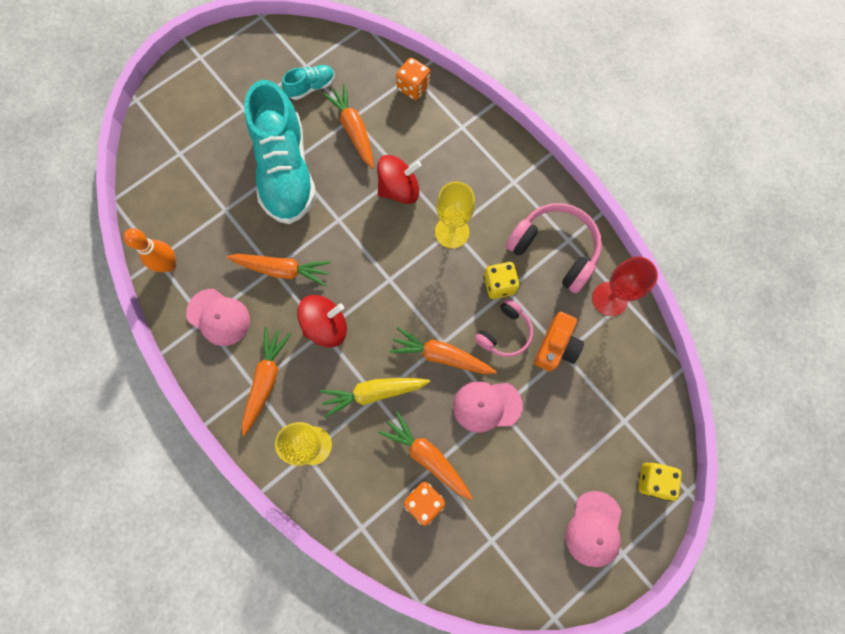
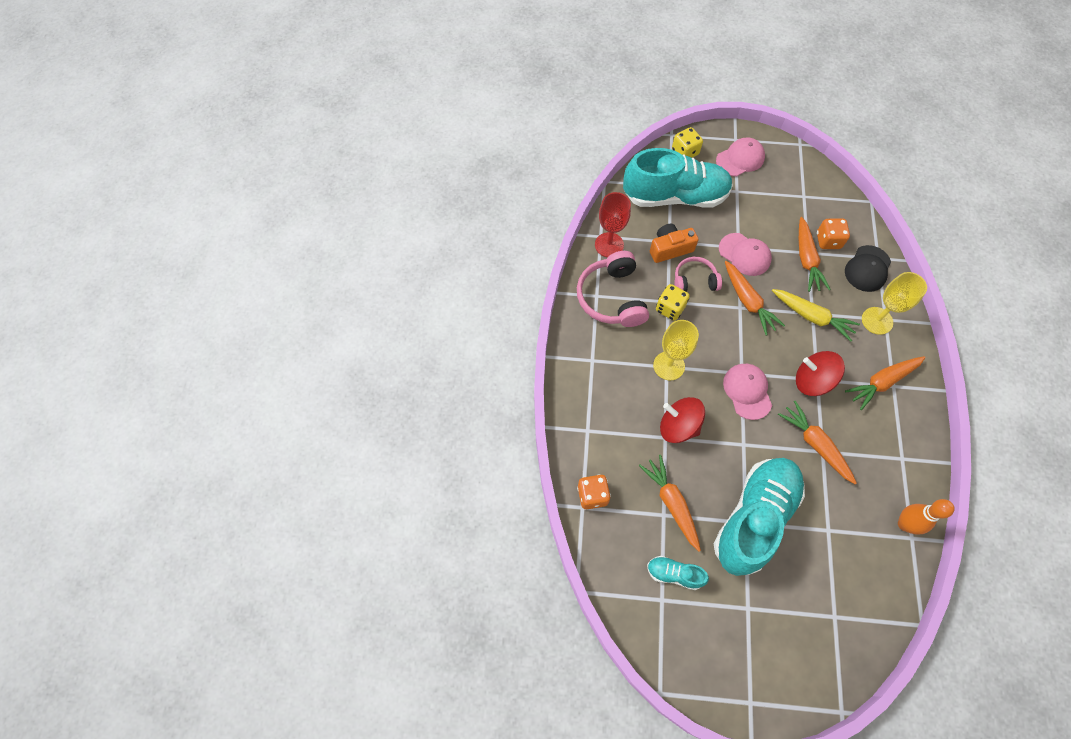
camera: 135 degrees left, 10 degrees down
(218, 317) = (889, 451): pink cap -> pink cap (747, 391)
(353, 130) = (671, 503): orange carrot -> orange carrot turned 135 degrees clockwise
(362, 502) = (867, 269): none -> black cap
(608, 412) = (675, 196): none -> turquoise shoe

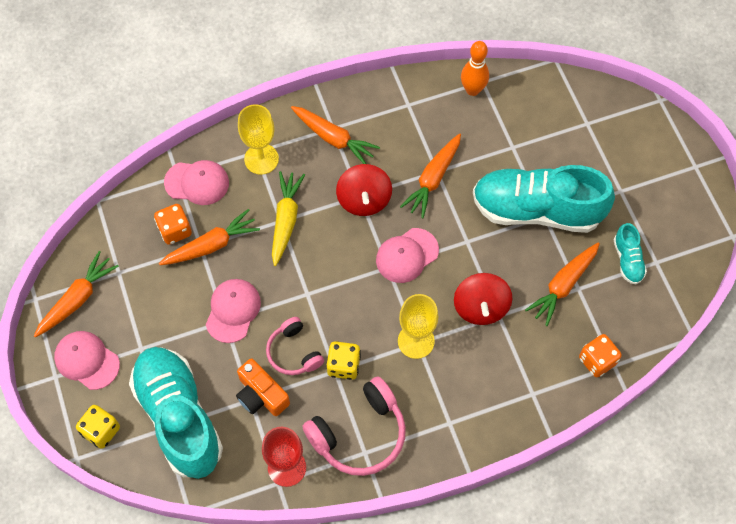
camera: 115 degrees left, 0 degrees up
(748, 301) = (296, 288): orange carrot -> orange carrot (77, 299)
(867, 269) = (197, 183): black cap -> pink cap

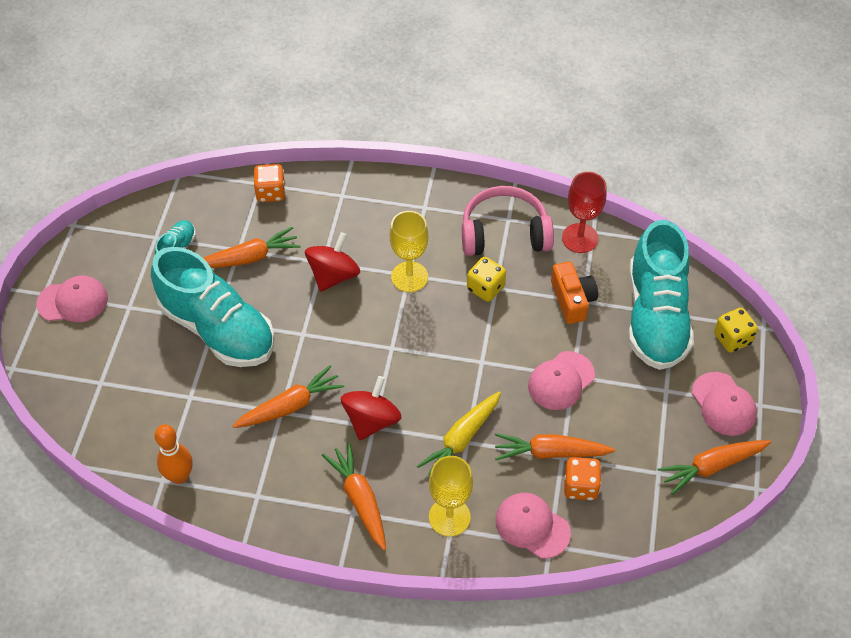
camera: 150 degrees left, 10 degrees down
(294, 352) = (523, 319): pink headphones -> none
(407, 255) = (367, 349): pink cap -> pink cap (73, 301)

